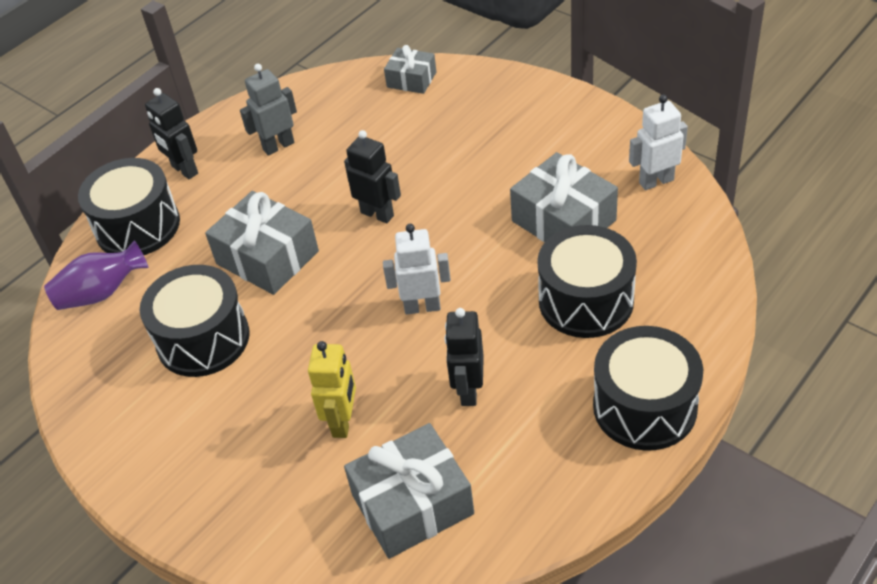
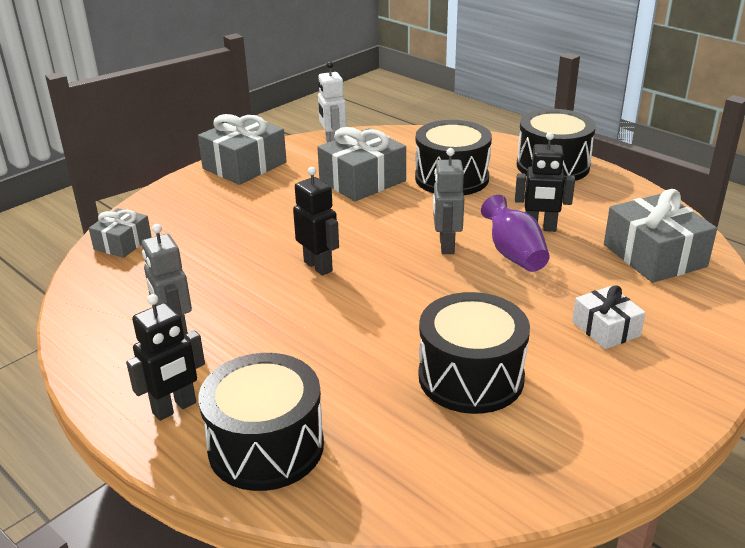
camera: 90 degrees left, 15 degrees down
(101, 293) = (382, 472): purple vase -> purple vase (514, 254)
(267, 257) = (358, 335): grey gift -> grey gift (244, 165)
(268, 444) = (606, 328): none -> white gift
(343, 422) = (576, 287): yellow robot -> none
(377, 214) = (318, 266): black robot -> black robot turned 105 degrees clockwise
(422, 307) = (446, 246): white robot -> grey robot

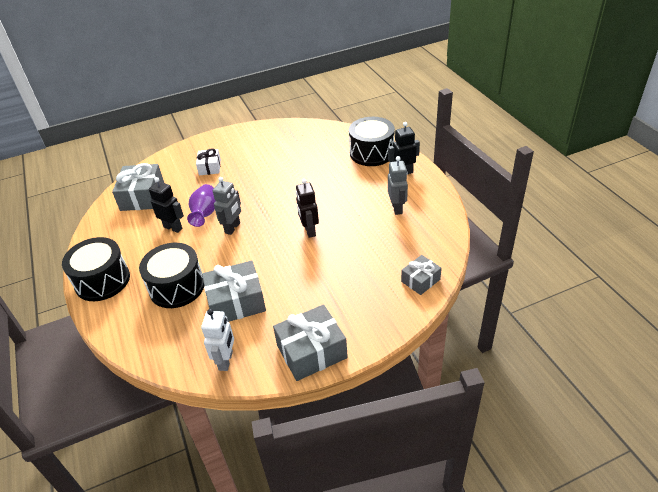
camera: 155 degrees left, 10 degrees up
(471, 377) = (281, 160): black drum -> none

